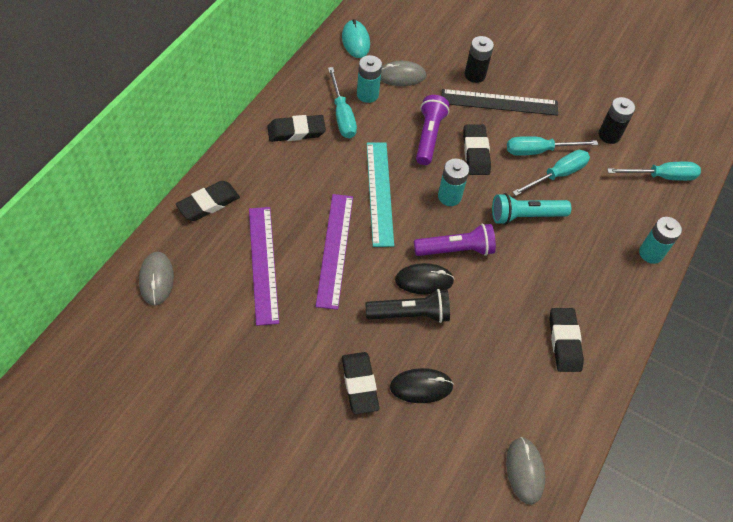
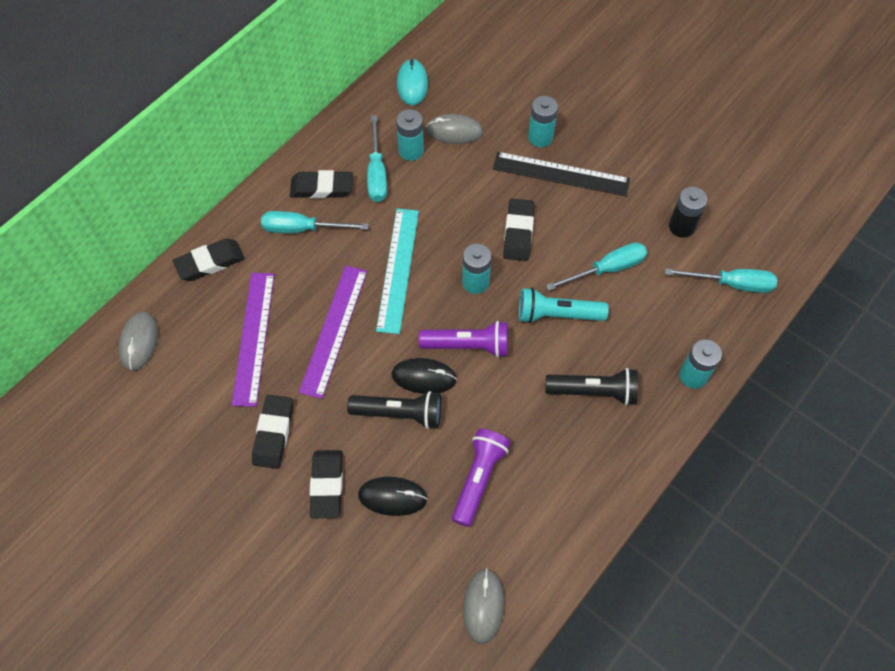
camera: 15 degrees right, 5 degrees up
(429, 136) = (469, 207): purple flashlight -> purple flashlight (479, 479)
(475, 75) = (540, 137): black battery -> turquoise battery
(539, 151) = (592, 238): turquoise screwdriver -> turquoise screwdriver (302, 229)
(564, 341) = (564, 467): black eraser -> black eraser (273, 433)
(573, 276) = (594, 392): none -> black flashlight

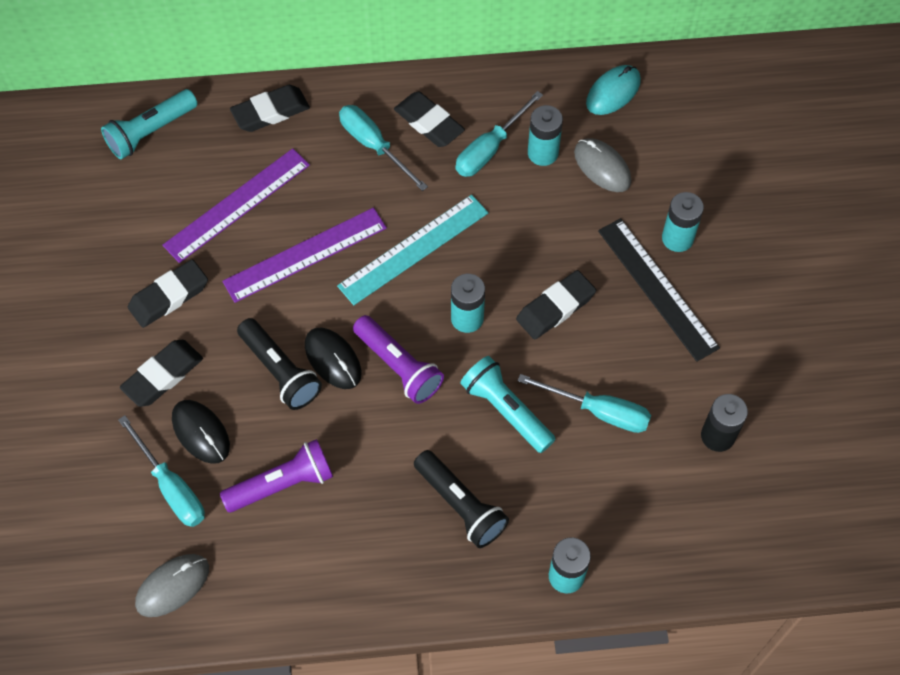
camera: 45 degrees right, 0 degrees up
(139, 342) = (150, 132): grey mouse -> turquoise flashlight
(210, 262) = (270, 112): black eraser -> black eraser turned 45 degrees counterclockwise
(731, 284) = (703, 530): turquoise screwdriver -> turquoise screwdriver (171, 487)

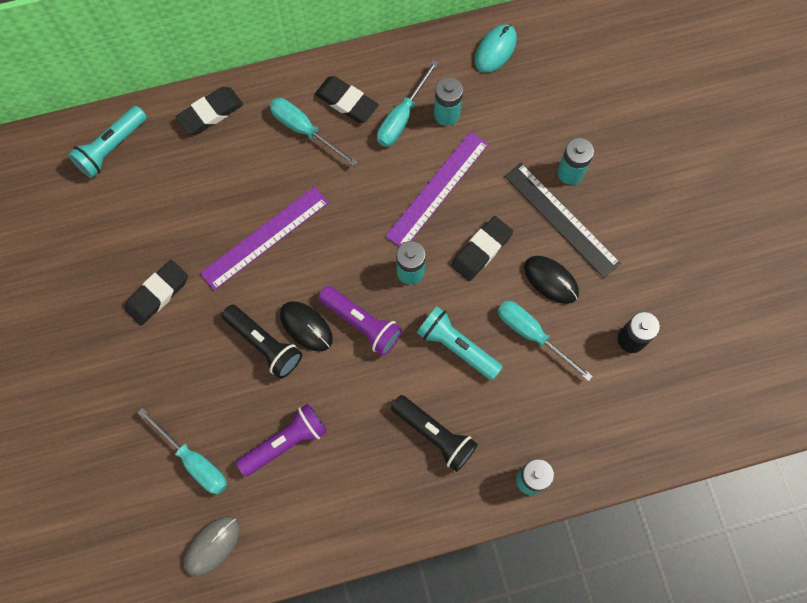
camera: 10 degrees left, 10 degrees up
(163, 375) = (167, 365): black eraser -> none
(201, 432) = (209, 409): black mouse -> black mouse (551, 280)
(237, 205) = (199, 202): purple ruler -> purple ruler (437, 190)
(413, 249) = (354, 217): turquoise ruler -> none
(599, 411) = (532, 335): turquoise screwdriver -> turquoise screwdriver turned 150 degrees counterclockwise
(602, 167) = (498, 119): grey mouse -> none

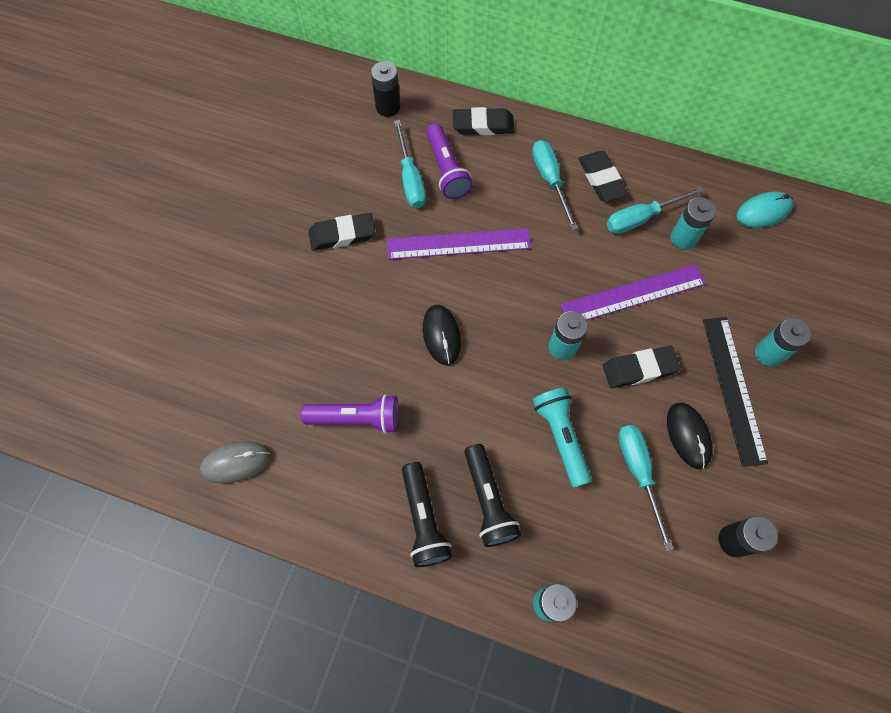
camera: 35 degrees right, 5 degrees down
(111, 148) = (388, 107): turquoise flashlight -> black battery
(194, 461) = (273, 383): turquoise screwdriver -> turquoise screwdriver (410, 179)
(264, 345) = (397, 327): black flashlight -> black flashlight (423, 520)
(362, 324) = (490, 363): purple flashlight -> purple flashlight (446, 170)

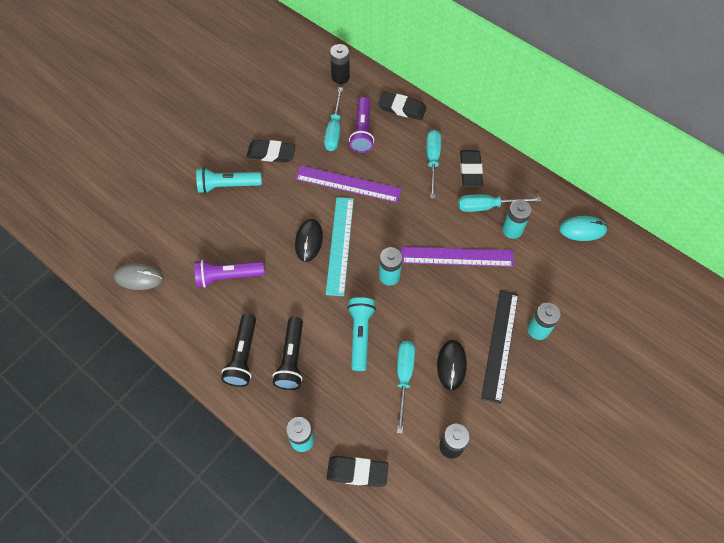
camera: 20 degrees right, 5 degrees down
(303, 296) = (227, 185): none -> turquoise flashlight
(357, 418) = (228, 276): purple flashlight -> purple flashlight turned 150 degrees clockwise
(484, 327) = (340, 245): none -> turquoise ruler
(639, 369) = (437, 308): black eraser -> black eraser (357, 472)

